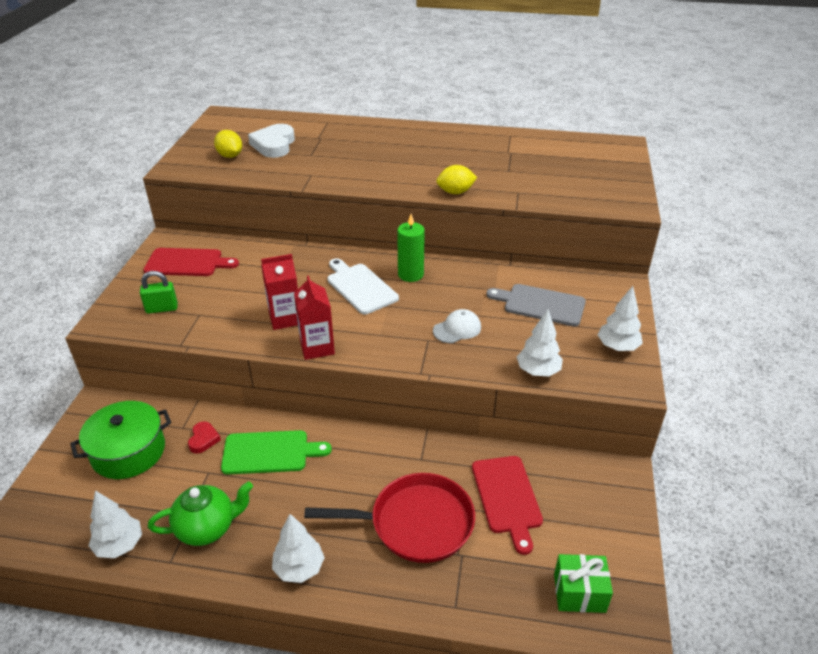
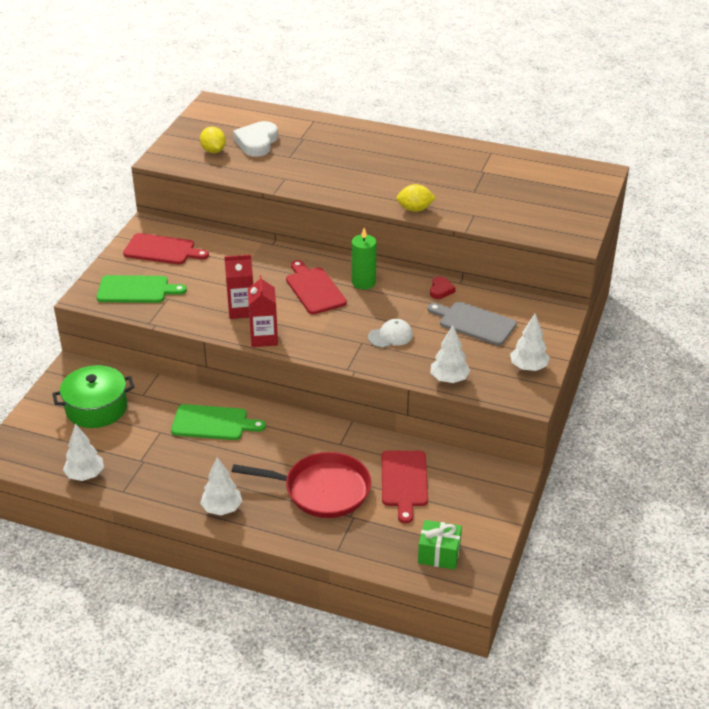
camera: 10 degrees right, 0 degrees up
(162, 308) = (136, 290): green padlock -> green cutting board
(203, 439) = (159, 406): red heart -> red heart (441, 290)
(207, 528) = (154, 472): green teapot -> none
(360, 287) = (314, 289): white cutting board -> red cutting board

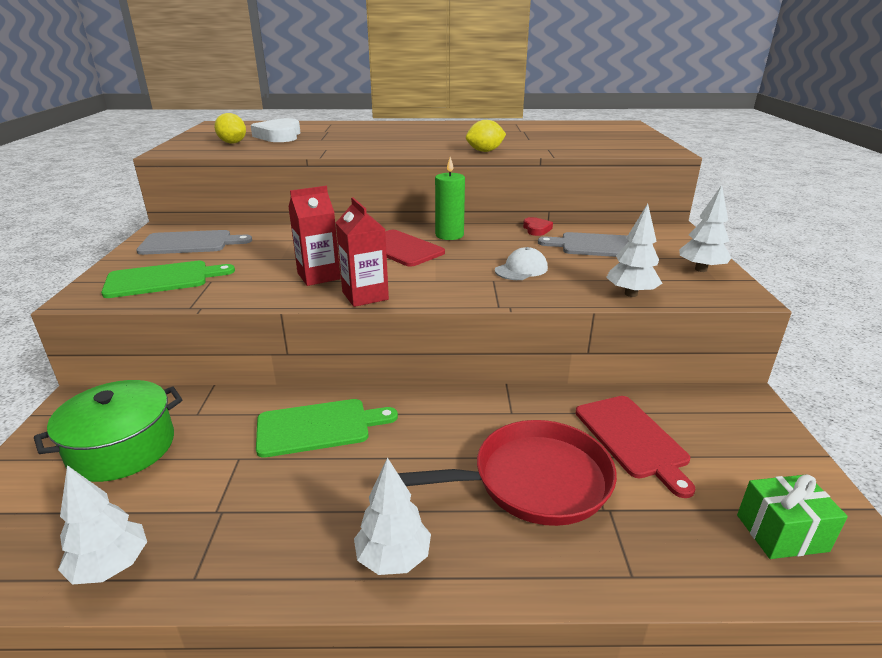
camera: 20 degrees left, 10 degrees down
(162, 250) = (190, 243): red cutting board -> grey cutting board

